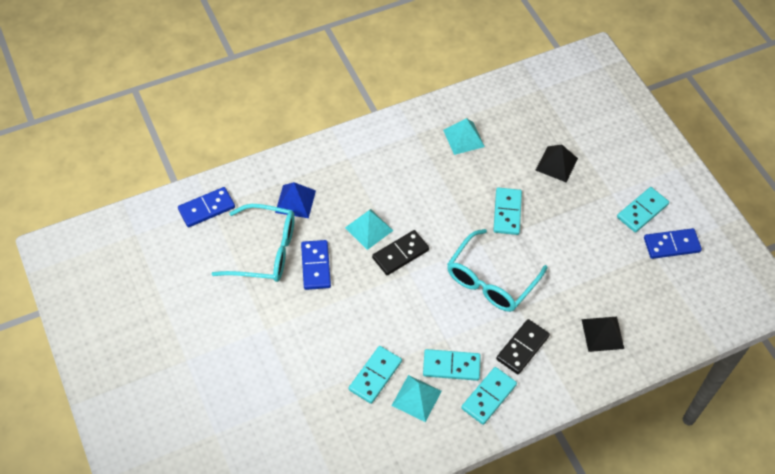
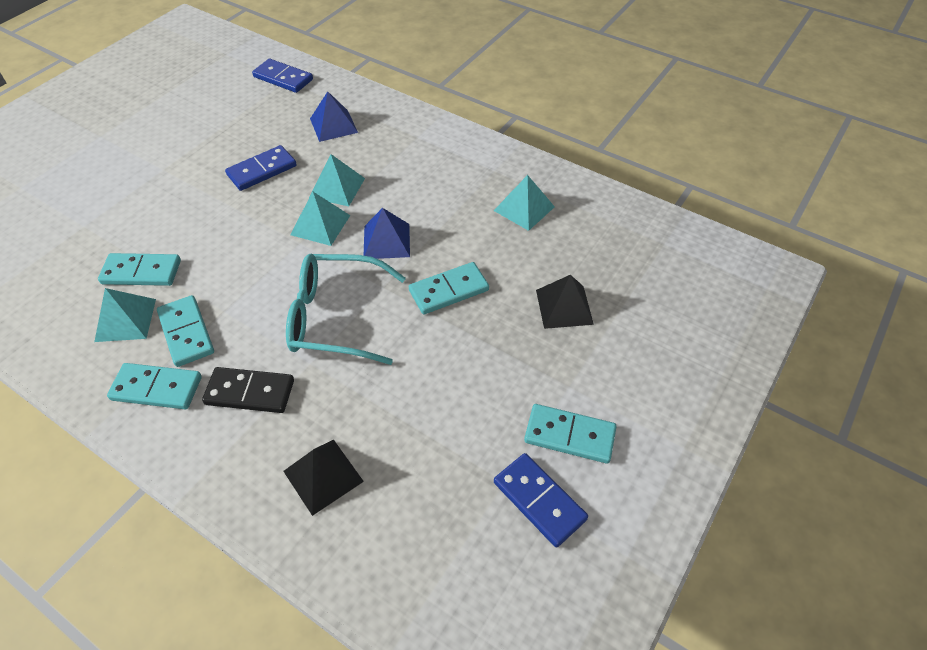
camera: 60 degrees right, 5 degrees down
(265, 251) = (258, 131): turquoise glasses -> none
(400, 254) = (320, 225): black domino -> turquoise pyramid
(442, 224) = (386, 241): none -> blue pyramid

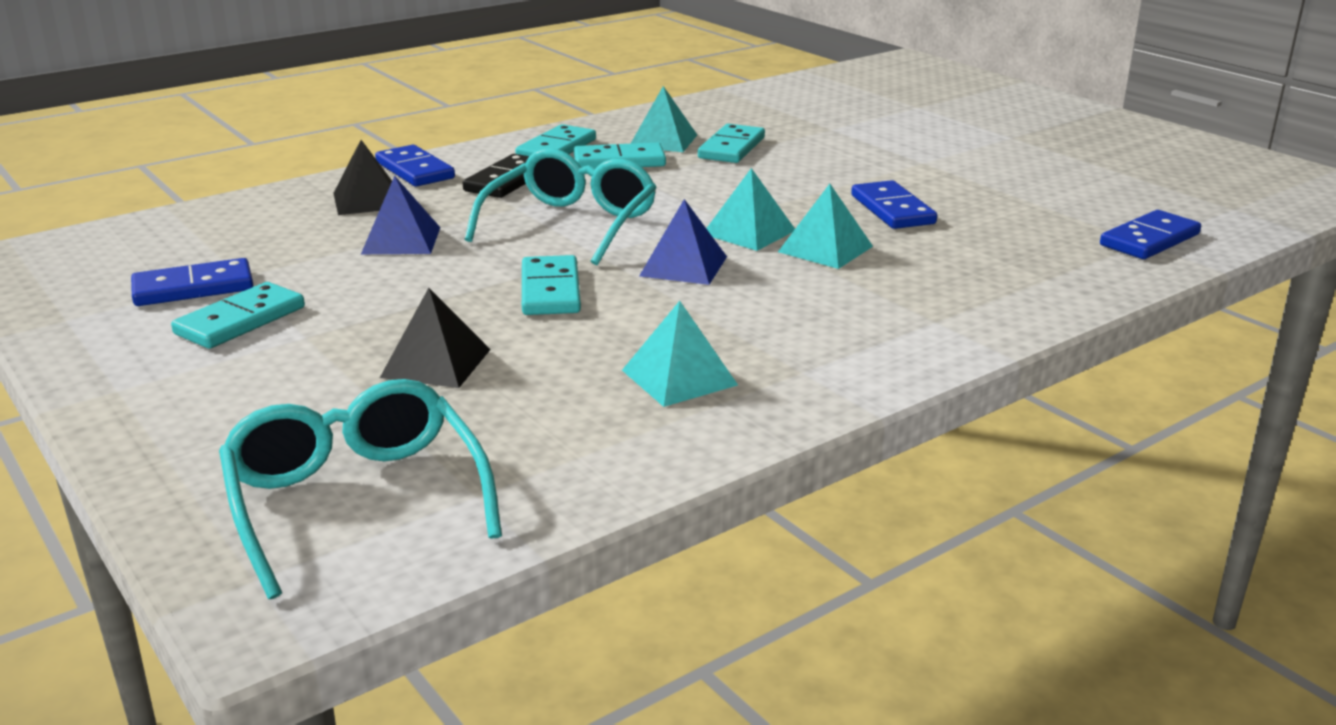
camera: 110 degrees right, 25 degrees down
(236, 476) = (415, 170): none -> blue domino
(333, 125) = (993, 262): blue pyramid -> blue pyramid (401, 240)
(696, 281) = (356, 500): none -> turquoise glasses

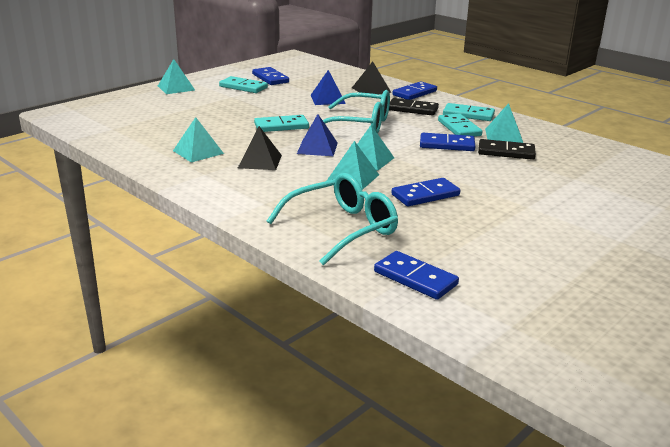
camera: 80 degrees right, 0 degrees up
(168, 409) = (176, 88): none -> turquoise pyramid
(356, 500) = (113, 115): turquoise glasses -> turquoise glasses (342, 228)
(436, 363) = (210, 115): black pyramid -> black pyramid (260, 161)
(692, 177) = (447, 145): none -> blue domino
(732, 148) = (506, 152): turquoise domino -> black domino

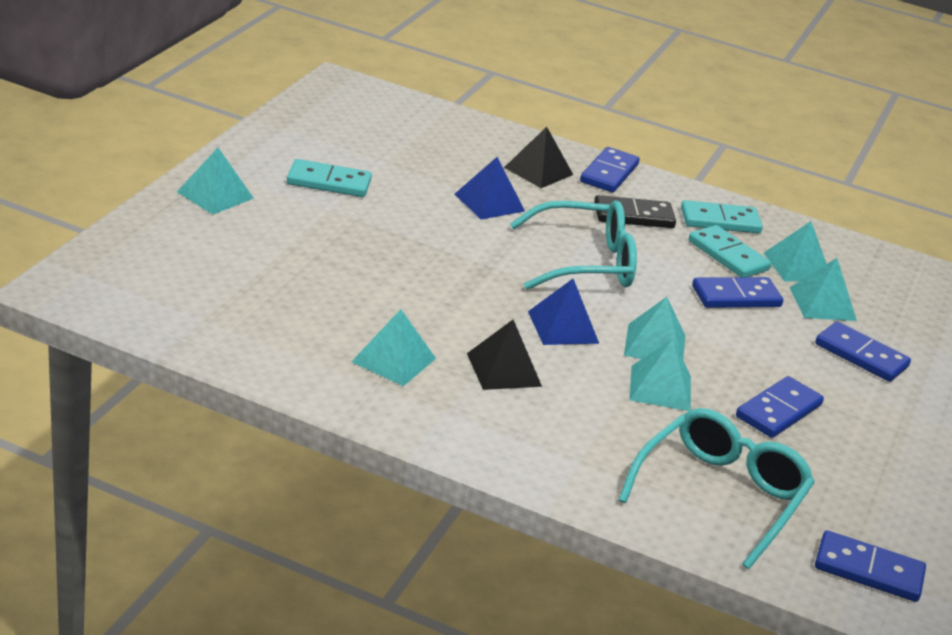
camera: 25 degrees left, 5 degrees up
(270, 78) = (354, 153): blue domino -> blue domino (861, 355)
(281, 126) = (470, 280): turquoise domino -> none
(506, 152) = (822, 303): black domino -> turquoise pyramid

